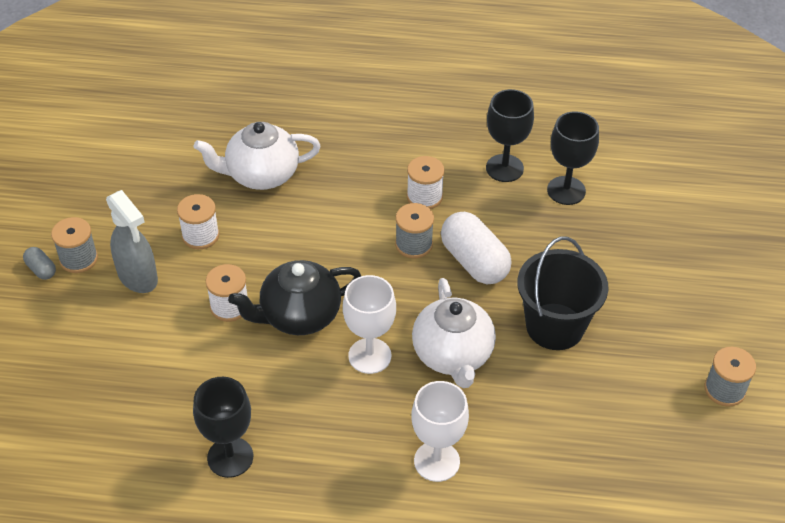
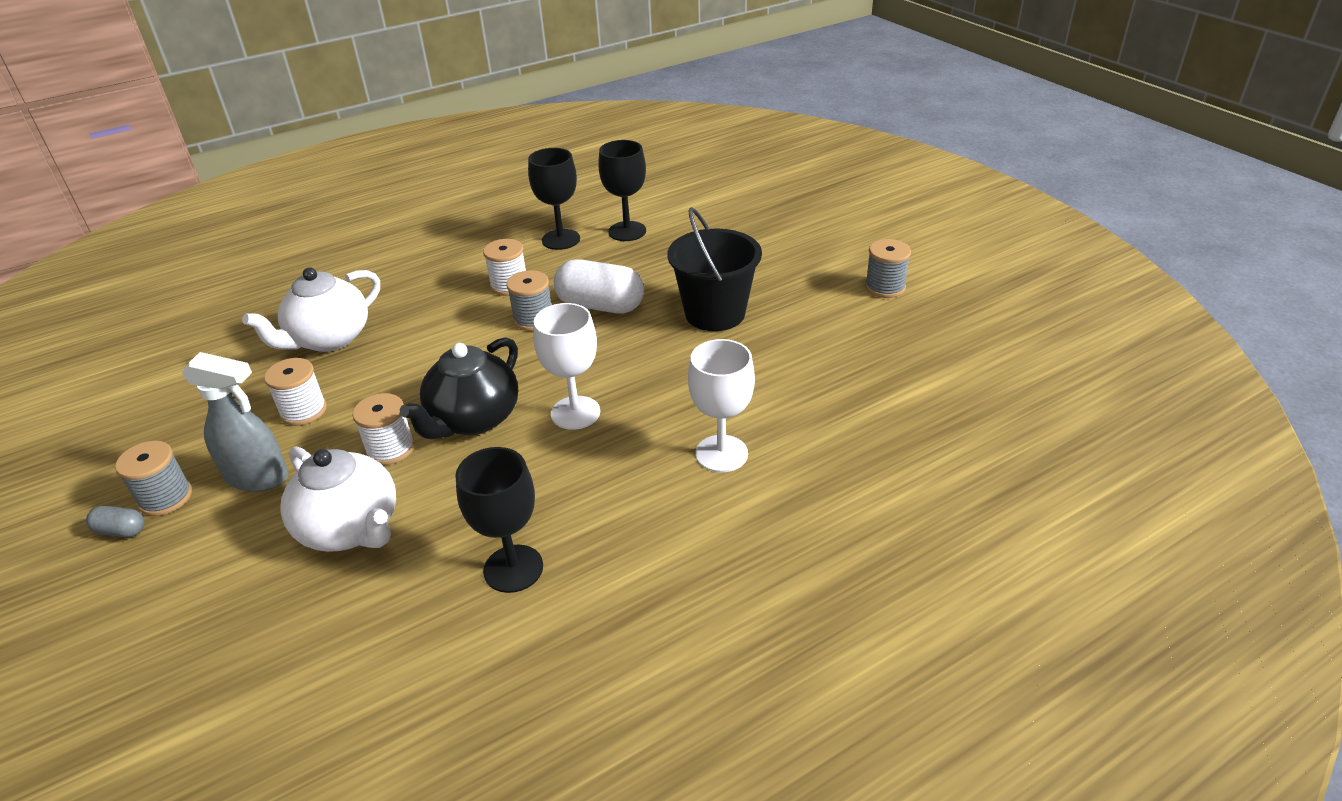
camera: 35 degrees left, 10 degrees down
(453, 355) = (651, 374): white teapot -> white teapot (351, 529)

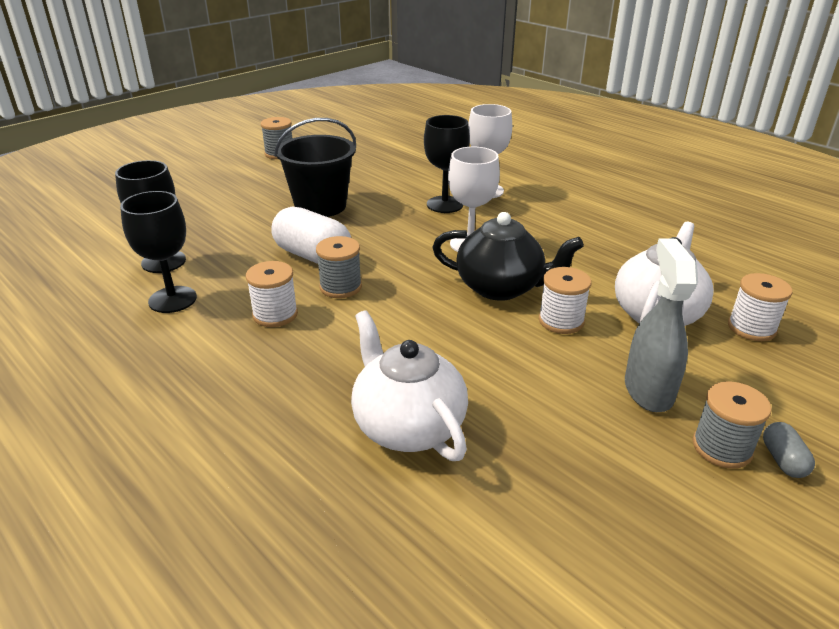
camera: 105 degrees left, 5 degrees down
(303, 411) = (542, 396): white spool -> white spool (751, 328)
(329, 339) = (407, 426): white teapot -> white teapot turned 150 degrees counterclockwise
(513, 568) = (632, 241): black goblet -> black goblet (444, 204)
(600, 306) = (313, 256): white capsule -> white capsule turned 60 degrees counterclockwise

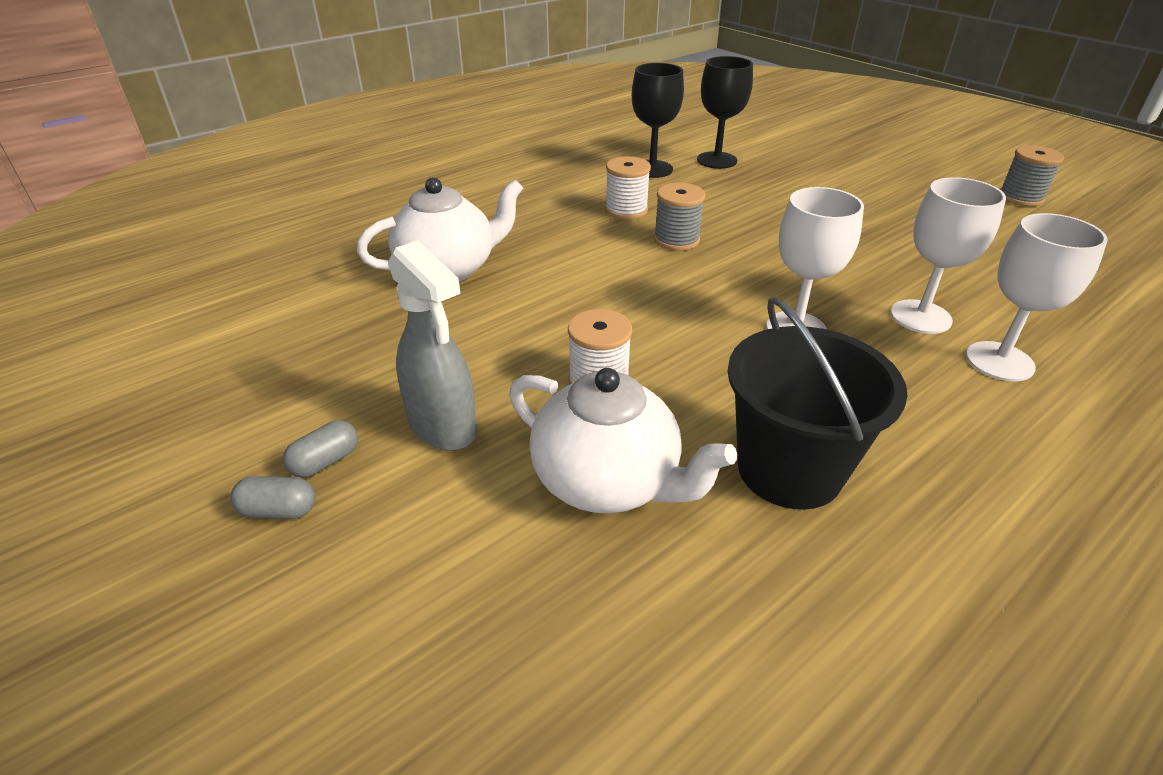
camera: 95 degrees right, 5 degrees up
(313, 256) = (741, 225): white capsule -> none
(320, 206) = (869, 227): black bucket -> black bucket (789, 470)
(444, 204) = (920, 317): black goblet -> white goblet
(501, 287) = (680, 343): black teapot -> none
(648, 390) = (443, 426): grey spray bottle -> grey spray bottle turned 45 degrees clockwise
(722, 447) = (325, 461): grey spool -> grey capsule
(751, 328) = (555, 597): white spool -> none

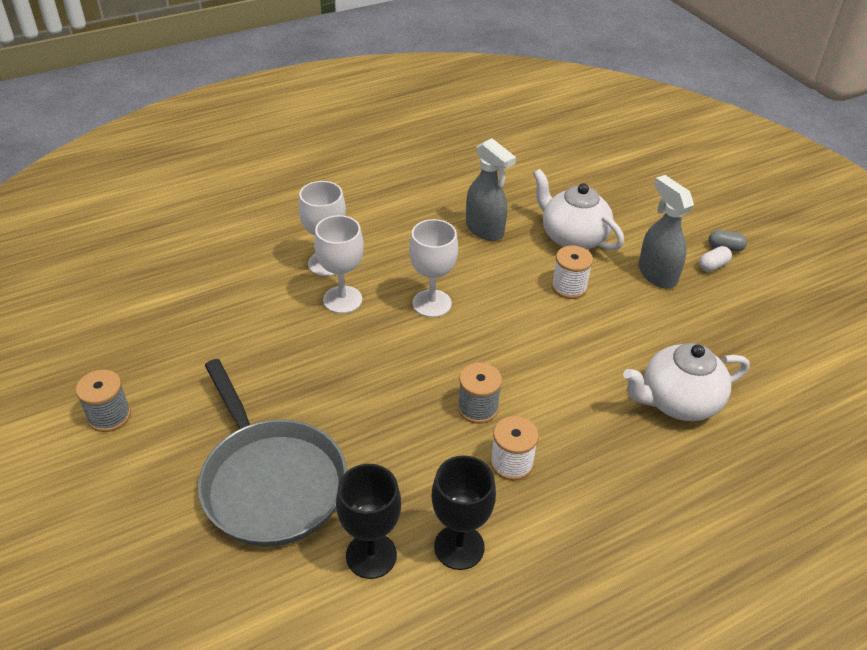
camera: 170 degrees left, 5 degrees up
(325, 461) = (713, 266): grey capsule -> white capsule
(789, 470) = (485, 229): black bucket -> grey spray bottle
(829, 181) = (271, 482): none -> grey pan

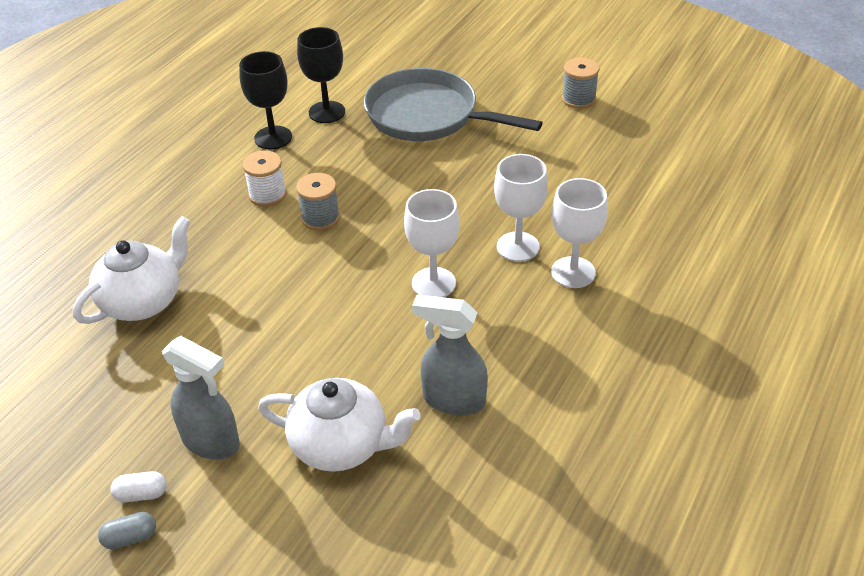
camera: 150 degrees right, 0 degrees up
(569, 287) = (307, 371): white spool -> none
(713, 266) = (141, 494): white capsule -> white capsule turned 60 degrees clockwise

